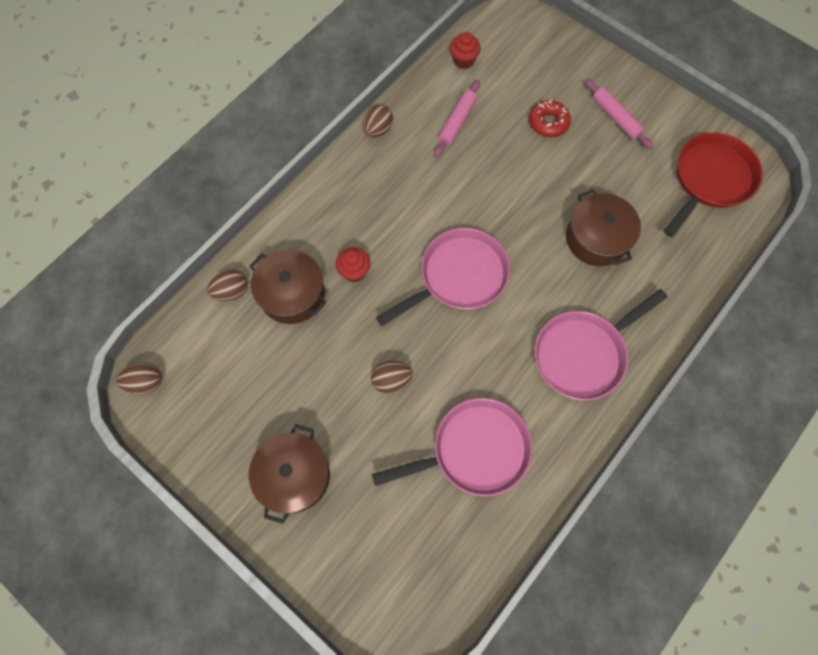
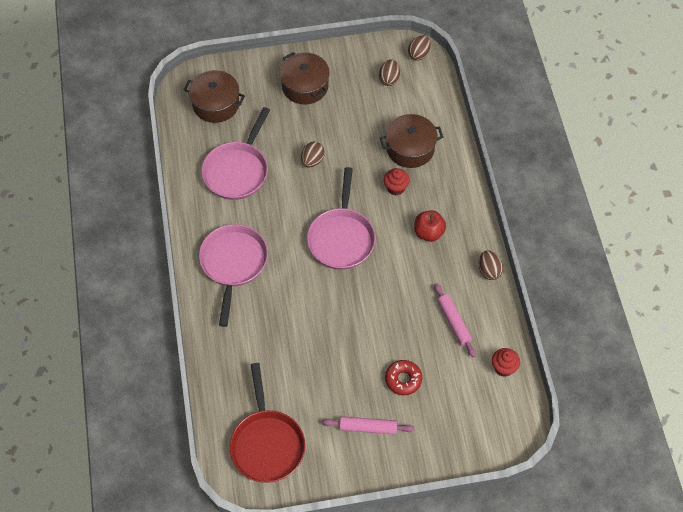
camera: 130 degrees right, 10 degrees down
(231, 291) = (439, 121): brown egg -> brown egg (389, 79)
(381, 205) = (428, 233): none -> red apple
(596, 238) = (294, 334): brown pot -> brown pot (216, 104)

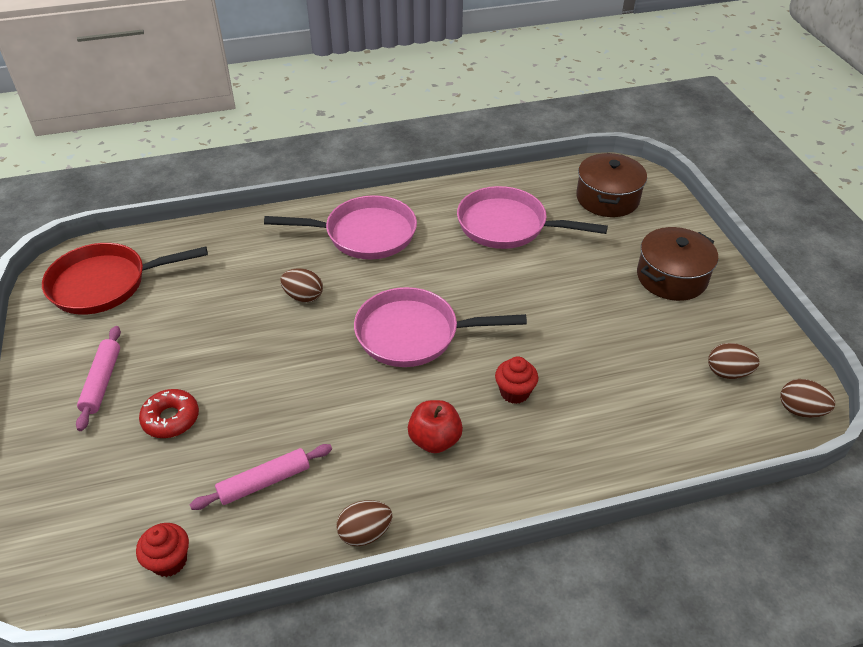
camera: 85 degrees right, 15 degrees down
(312, 160) = (542, 294): brown egg -> brown egg (303, 296)
(410, 148) = (596, 407): brown pot -> none

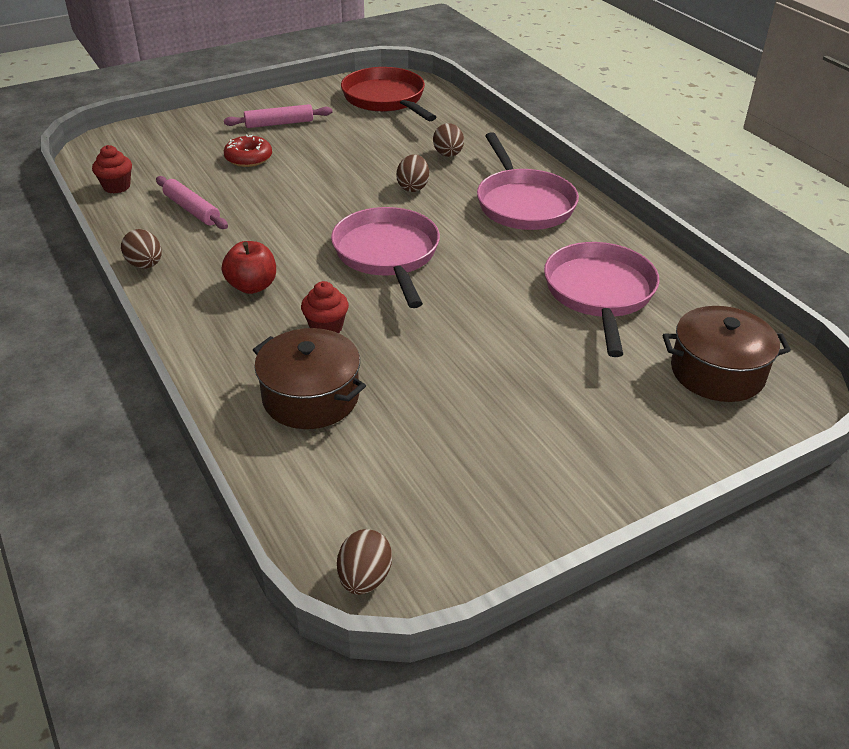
camera: 75 degrees right, 5 degrees down
(671, 277) = (579, 442): brown pot -> brown pot (311, 397)
(728, 372) = (412, 502): brown egg -> brown egg (448, 155)

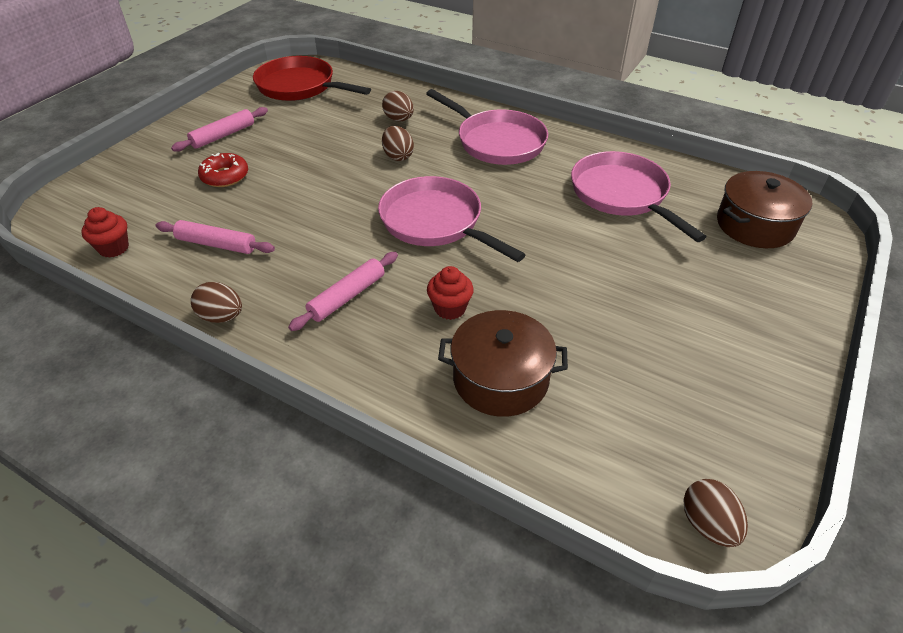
camera: 30 degrees left, 5 degrees up
(252, 286) = (347, 296): red apple -> pink rolling pin

